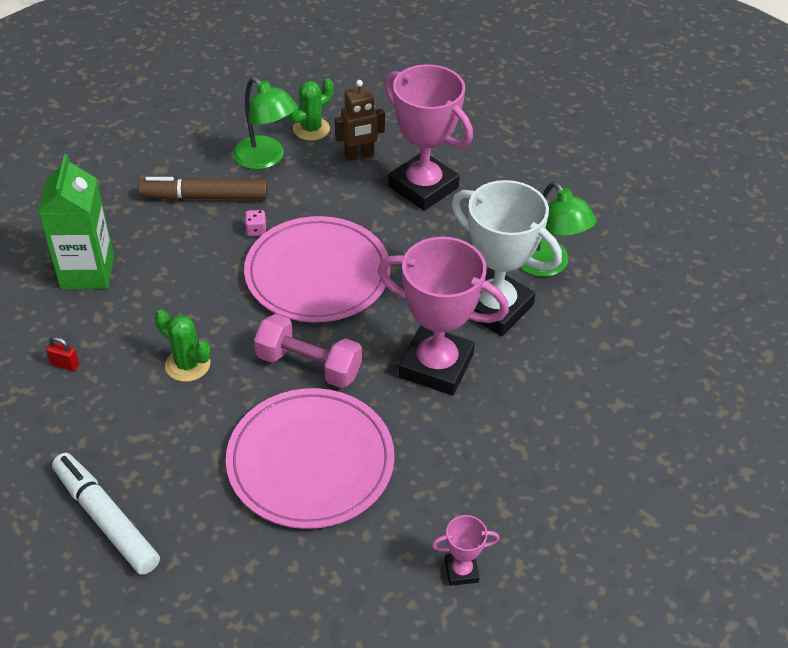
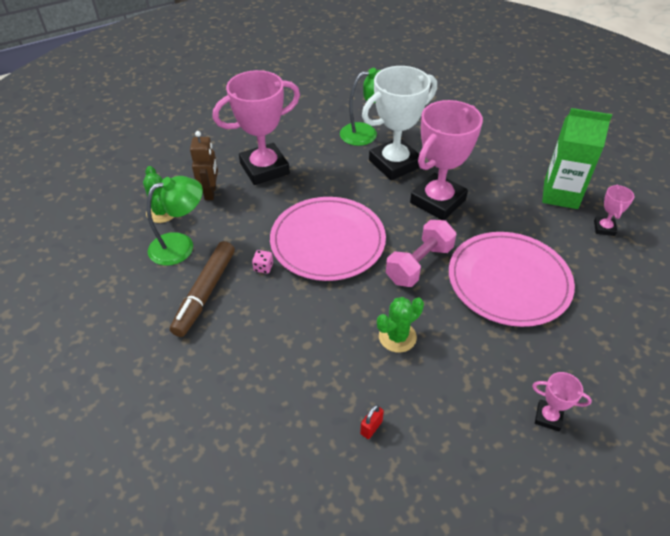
camera: 70 degrees left, 0 degrees up
(87, 272) = (259, 395): green carton -> green carton (560, 195)
(106, 519) = (548, 417): white marker -> pink trophy

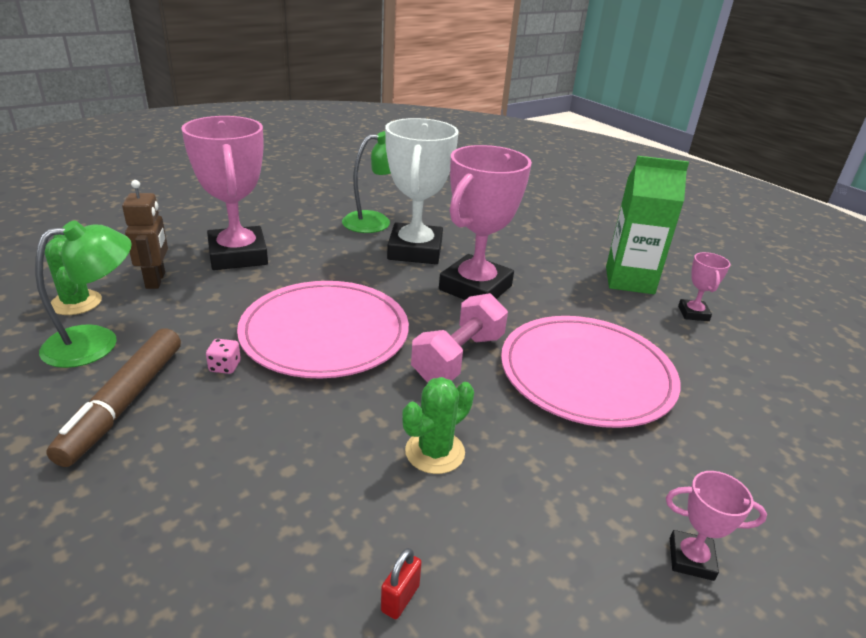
camera: 10 degrees left, 15 degrees down
(264, 169) = (238, 255): pink trophy -> pink trophy turned 75 degrees counterclockwise
(394, 164) = (415, 250): white trophy -> white trophy turned 45 degrees counterclockwise

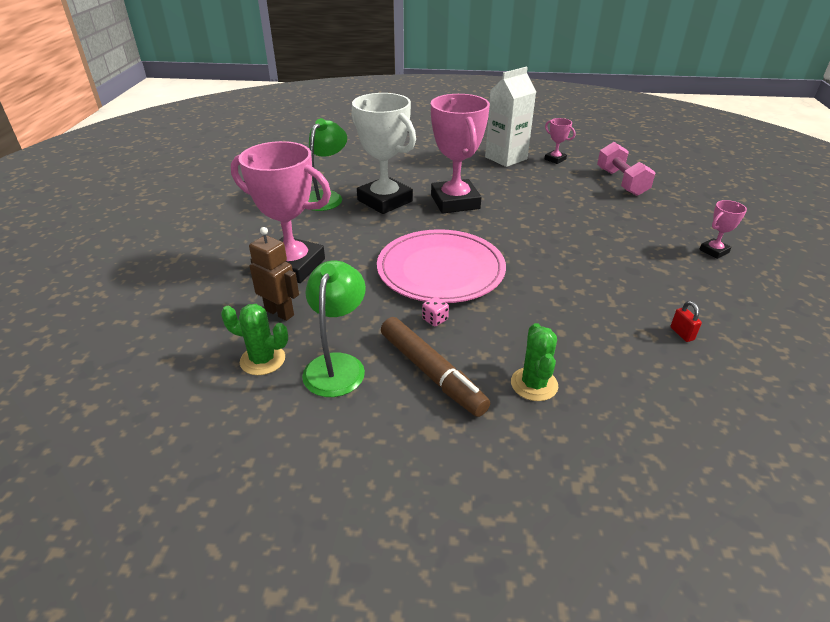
camera: 45 degrees left, 5 degrees up
(435, 452) = (590, 281): green cactus -> green cactus (534, 384)
(458, 357) = (517, 238): pink dumbbell -> pink dumbbell (621, 182)
(586, 374) = (572, 211): pink plate -> none
(629, 280) = (506, 158): green carton -> white carton

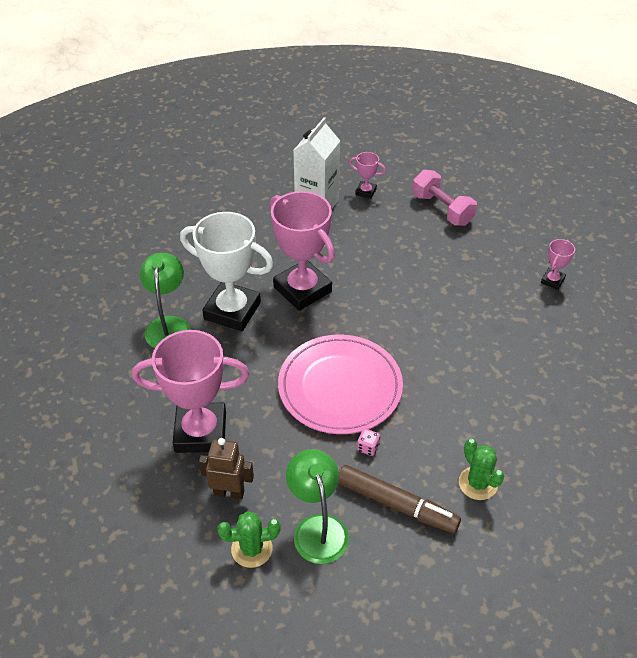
camera: 25 degrees left, 10 degrees up
(682, 334) = (561, 388): red padlock -> none

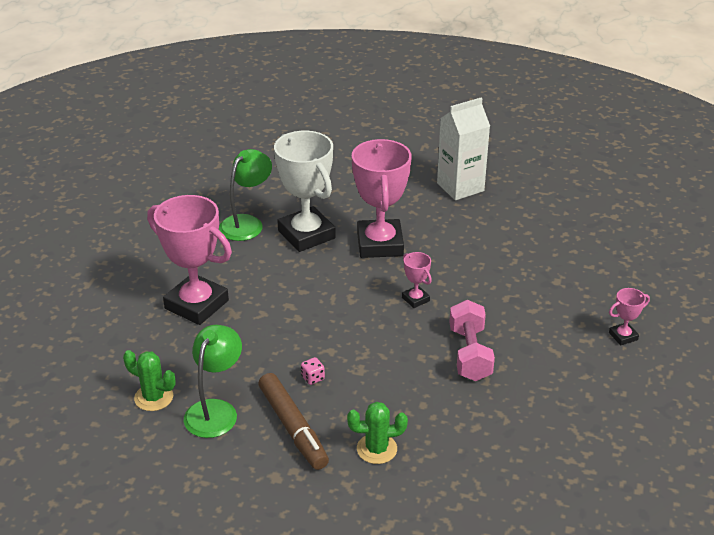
camera: 35 degrees right, 10 degrees down
(229, 492) = (176, 353): brown robot -> none
(340, 387) = (336, 326): pink plate -> none
(366, 192) = (516, 194): pink trophy -> pink trophy (415, 299)
(442, 209) = (575, 236): pink dumbbell -> pink dumbbell (470, 354)
(478, 483) = (377, 449): green cactus -> green cactus turned 75 degrees clockwise

